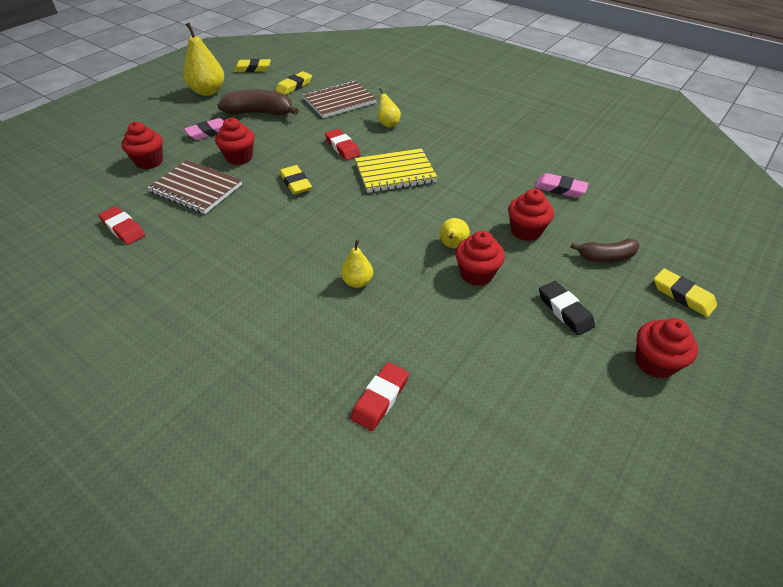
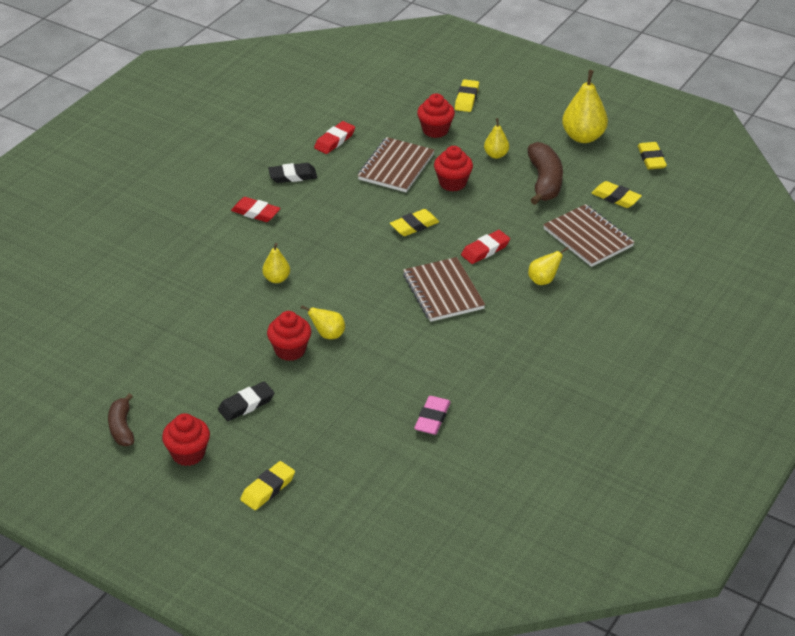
camera: 85 degrees right, 5 degrees down
(110, 141) = (466, 99): none -> yellow eraser
(172, 264) = (293, 176): none -> black eraser
(209, 132) = (496, 155): pink eraser -> yellow pear
(380, 398) = (158, 300): red eraser -> red eraser (256, 212)
(395, 173) = (443, 292): yellow notebook -> brown notebook
(526, 231) = (355, 386): red cupcake -> none
(606, 257) = (320, 441): brown banana -> brown banana (122, 428)

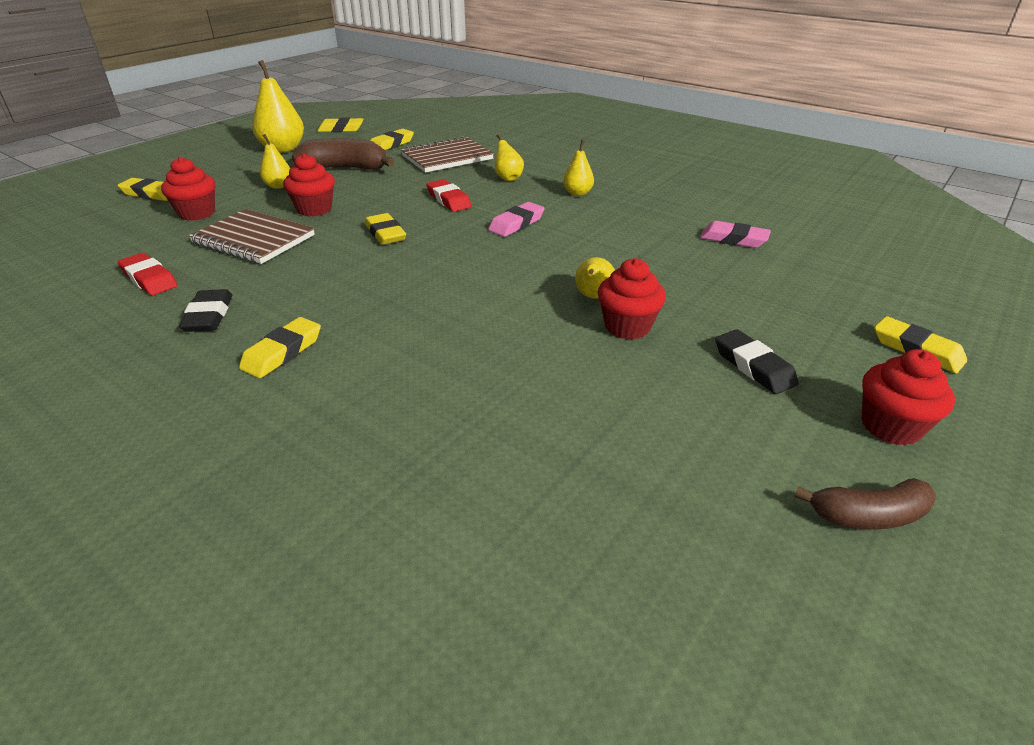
camera: 85 degrees left, 5 degrees down
(256, 212) = (282, 352): red eraser -> yellow eraser
(276, 279) = (462, 335): yellow pear -> yellow pear (577, 193)
(443, 292) = (516, 224): brown notebook -> pink eraser

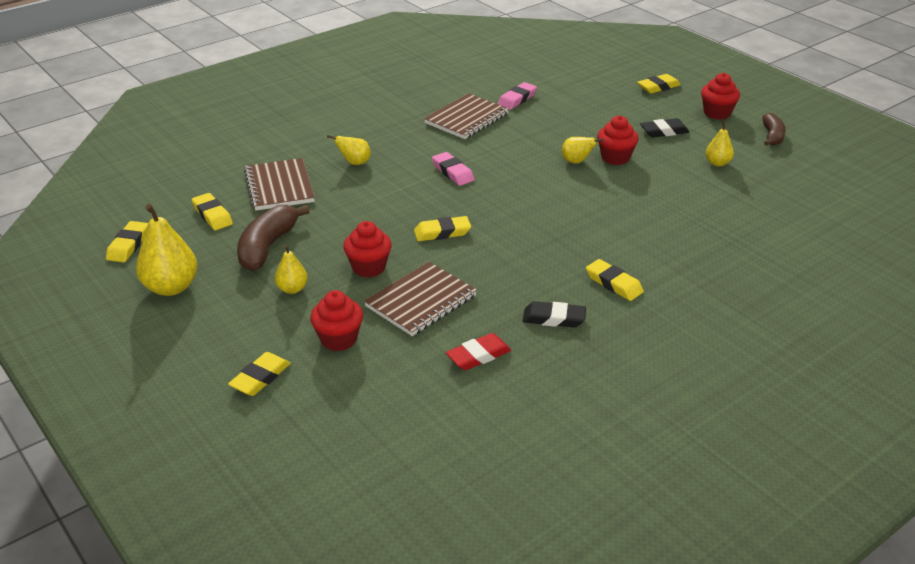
camera: 75 degrees left, 0 degrees up
(448, 200) = (387, 197): red eraser -> none
(577, 193) = (407, 138): yellow pear -> yellow pear (717, 163)
(649, 216) = (466, 119): none -> brown notebook

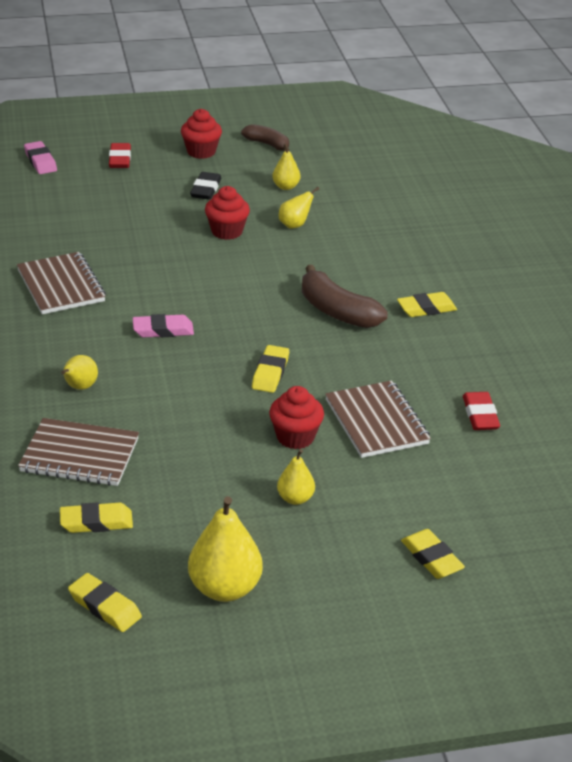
camera: 65 degrees left, 0 degrees up
(267, 247) = (200, 496): brown banana -> brown banana (337, 311)
(338, 339) = (402, 490): red cupcake -> none
(517, 99) = (53, 242): pink eraser -> pink eraser (40, 161)
(554, 318) = (454, 357): black eraser -> none
(576, 162) = (214, 254): yellow pear -> yellow pear (295, 225)
(658, 87) = (120, 159): yellow eraser -> red eraser

